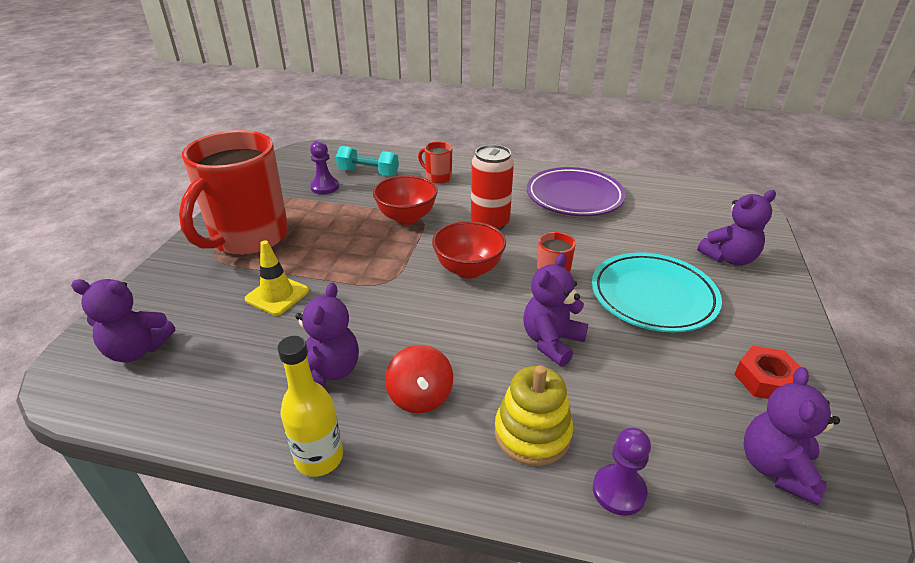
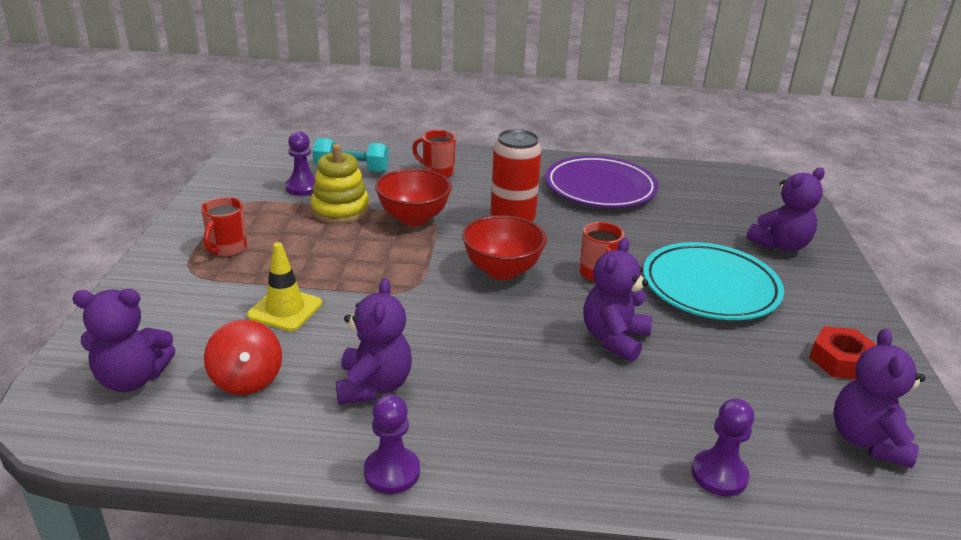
camera: 10 degrees left, 5 degrees down
(248, 238) = (227, 249): red mug -> red mug, size x0.41
(319, 458) = (392, 472): yellow bottle -> purple pawn
(420, 397) = (486, 403): red spinning top -> red spinning top (247, 380)
(532, 433) = (617, 429): yellow stacking toy -> yellow stacking toy (340, 210)

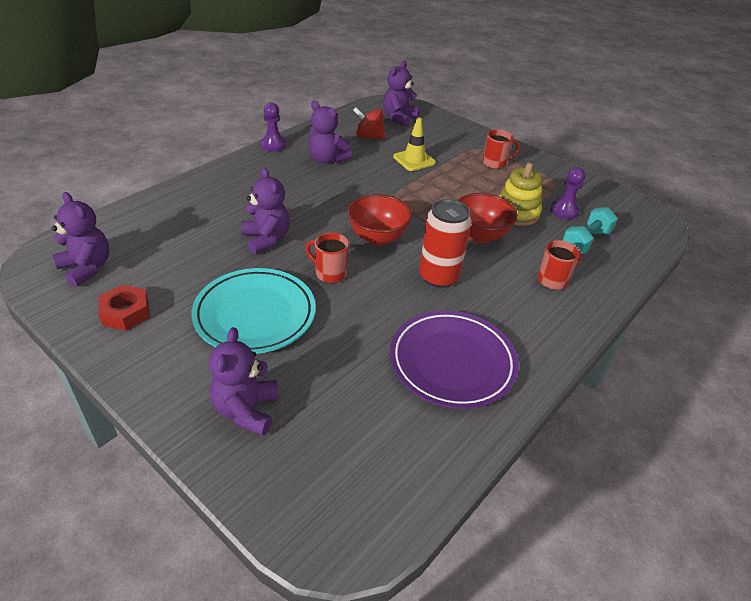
camera: 125 degrees right, 10 degrees up
(227, 249) = (495, 163): red mug -> red mug turned 120 degrees clockwise
(719, 474) = (152, 210): purple pawn -> none

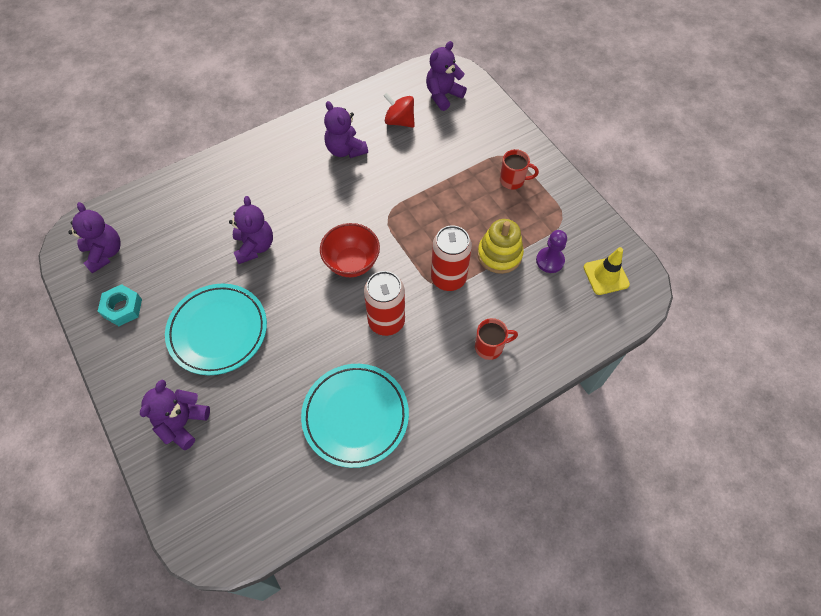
camera: 20 degrees right, 20 degrees up
(126, 313) = (122, 308): red nut -> turquoise nut
(273, 145) = (302, 120): purple pawn -> none
(330, 273) = (294, 298): red mug -> none
(414, 160) = (431, 163): yellow traffic cone -> yellow traffic cone (606, 276)
(452, 362) = (355, 416): purple plate -> turquoise plate
(480, 235) = (448, 278): red bowl -> red can
(585, 241) = (548, 305): turquoise dumbbell -> none

